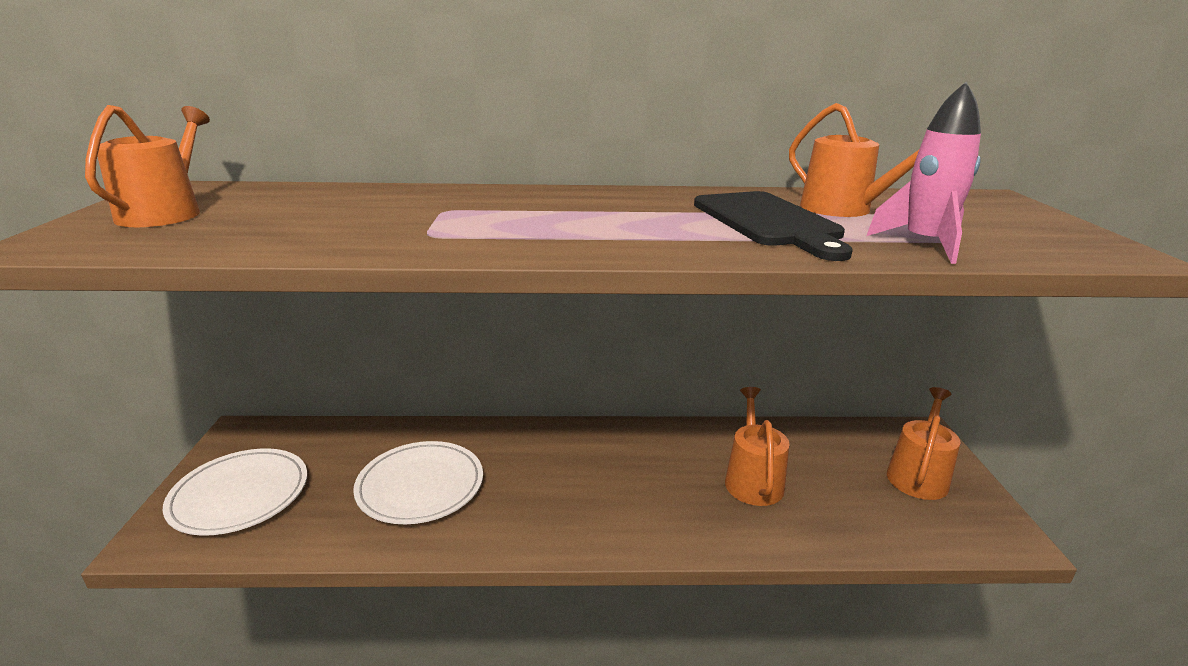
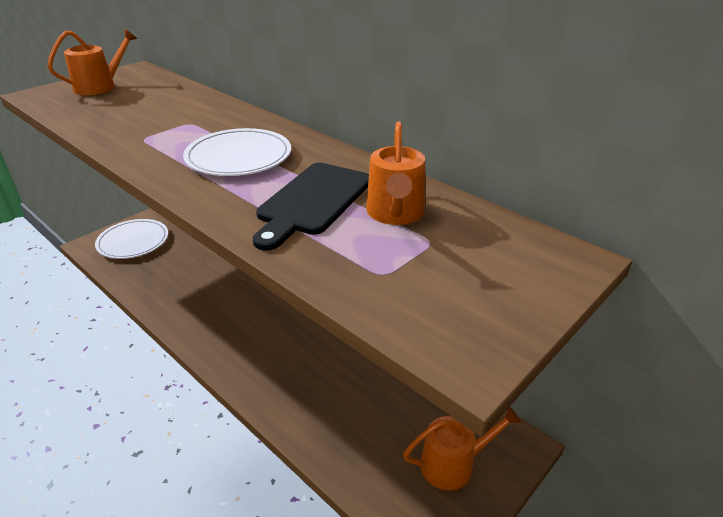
camera: 45 degrees right, 10 degrees up
(420, 486) = (192, 279): white plate -> white plate (239, 157)
(752, 480) = (341, 385): orange watering can -> none
(924, 244) = (348, 266): pink rocket -> none

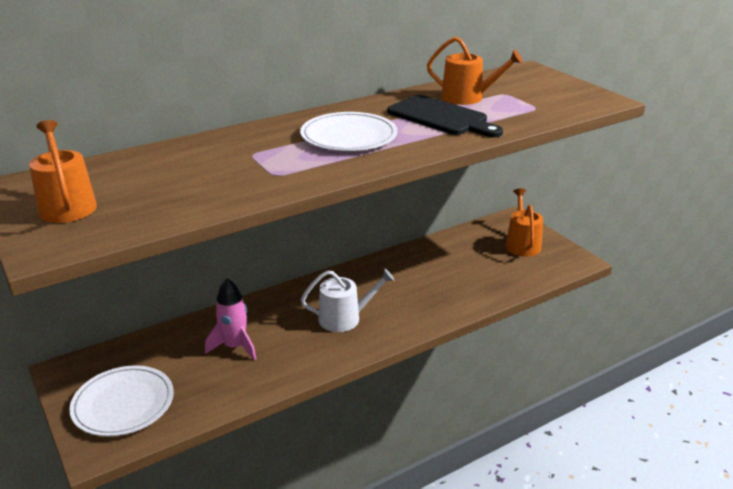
camera: 75 degrees left, 5 degrees down
(199, 272) = (235, 347): none -> pink rocket
(246, 325) = (345, 318): none -> white watering can

